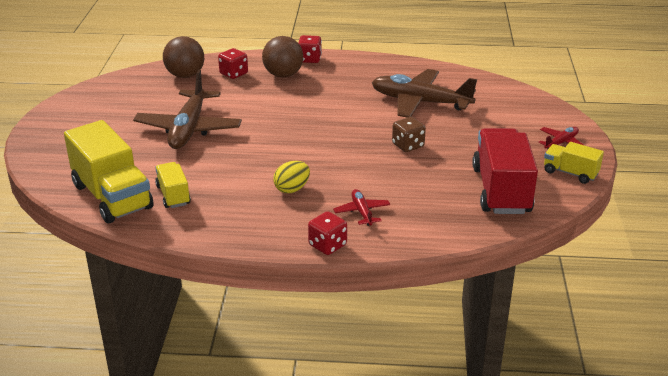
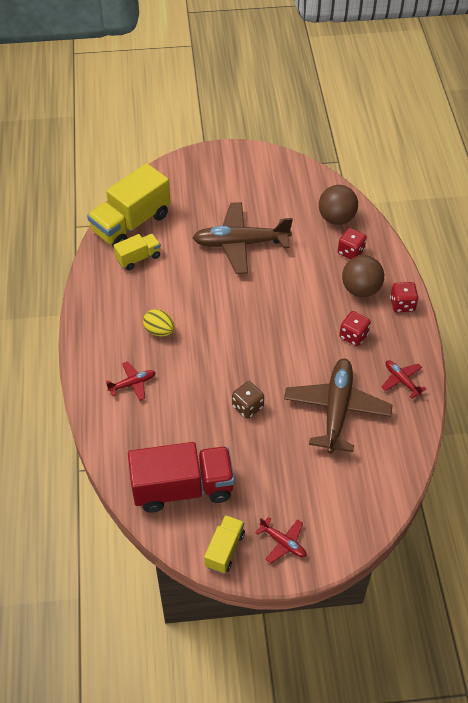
camera: 80 degrees right, 20 degrees up
(327, 245) = (84, 367): red dice -> red dice (353, 336)
(394, 70) = (401, 380): none -> red plane

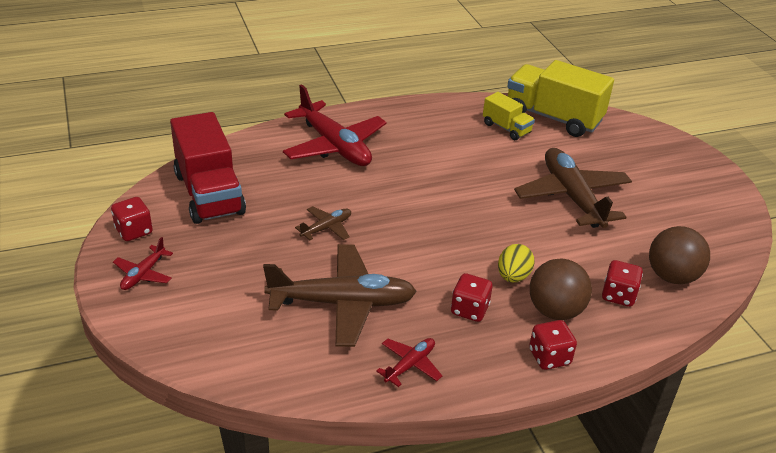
camera: 75 degrees right, 15 degrees down
(133, 384) = (335, 146): red plane -> red plane, size x2.14
(159, 331) = (411, 154): yellow egg -> yellow egg (513, 276)
(224, 549) = (134, 231): yellow truck -> red dice
(247, 407) = (327, 228): brown dice -> brown plane

